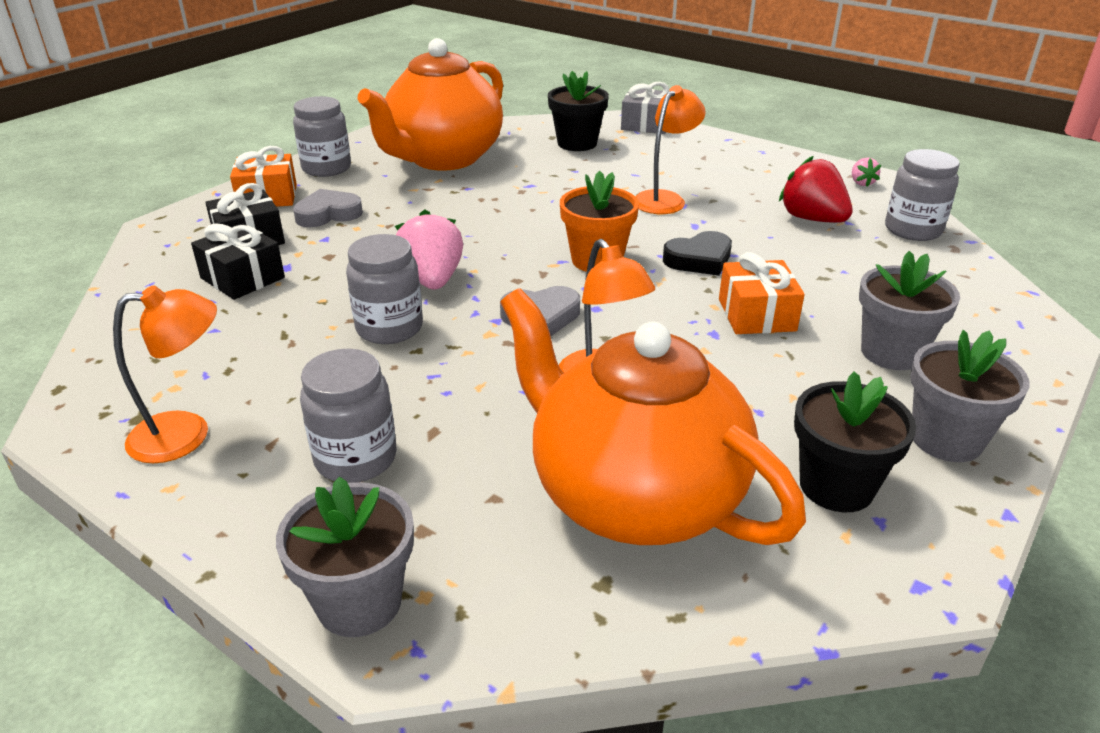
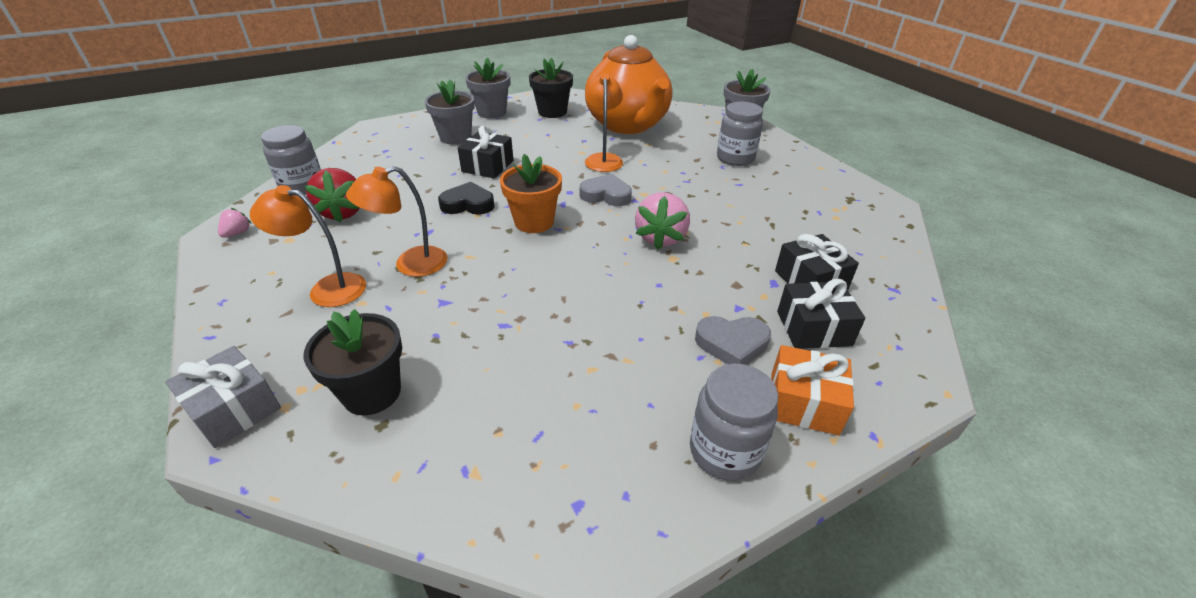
camera: 155 degrees left, 5 degrees up
(186, 434) = (820, 185): orange lamp -> orange lamp (327, 288)
(389, 328) = (703, 211): grey jar -> none
(443, 159) = (561, 418): orange teapot -> none
(757, 315) = (487, 166): orange gift -> black gift

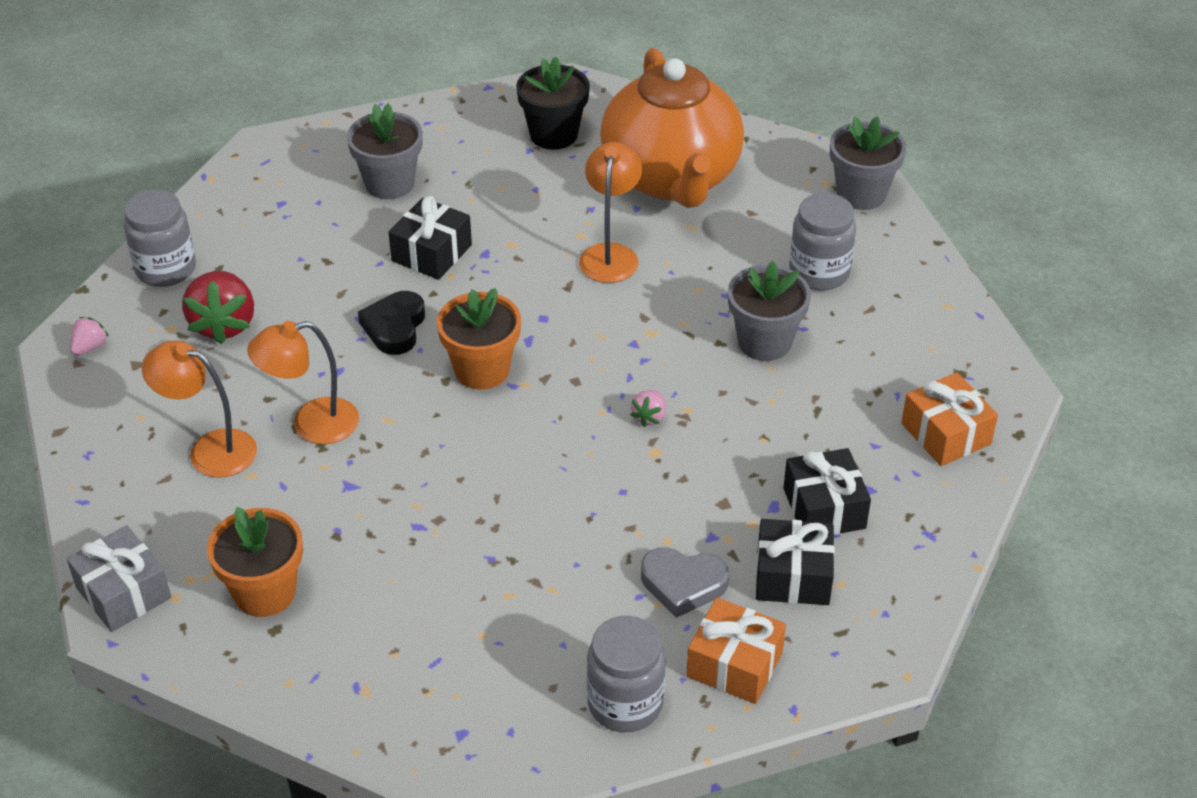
camera: 10 degrees right, 5 degrees up
(372, 393) = (265, 592): black flower pot -> orange flower pot
(468, 204) = (394, 327): black heart -> black heart turned 90 degrees counterclockwise
(492, 112) = (453, 127): grey flower pot -> grey flower pot (764, 342)
(606, 195) = (595, 330): grey heart -> none
(661, 238) = (649, 417): pink strawberry -> pink strawberry, size x0.49
(864, 229) = (945, 434): none -> orange gift

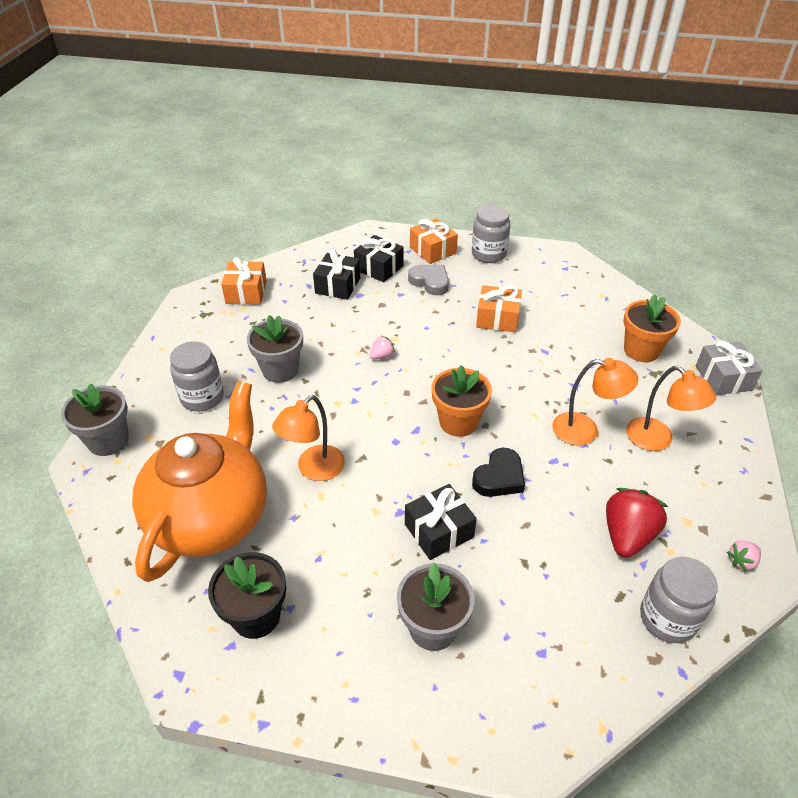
camera: 150 degrees left, 0 degrees up
(523, 556) = (497, 318): none -> orange gift

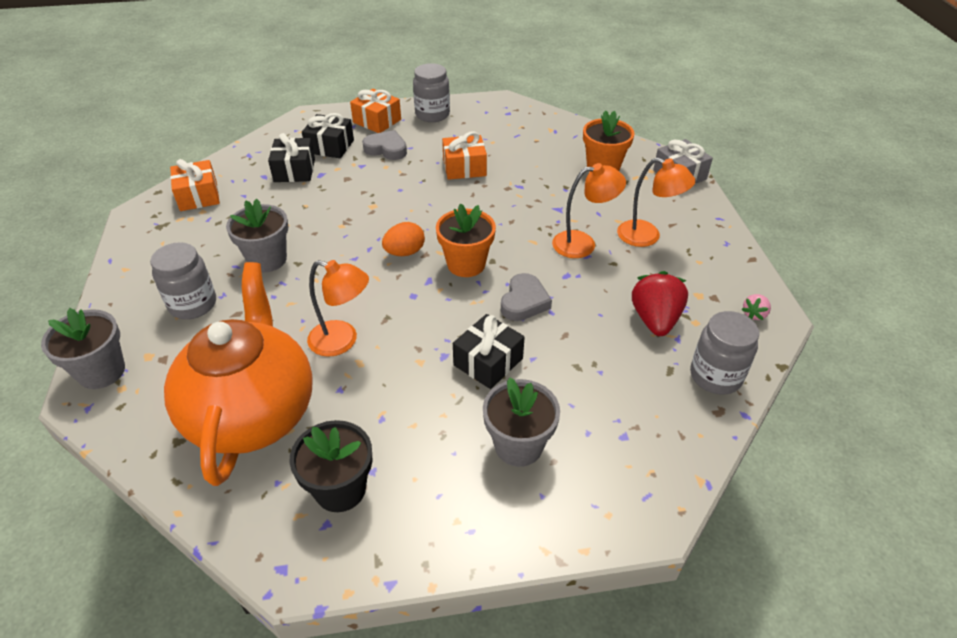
camera: 20 degrees left, 0 degrees up
(314, 469) = (342, 341): orange lamp -> orange lamp turned 90 degrees counterclockwise
(382, 356) = (367, 224): pink strawberry -> none
(405, 394) = (404, 252): none -> orange egg
(499, 477) = (524, 302): black heart -> grey heart

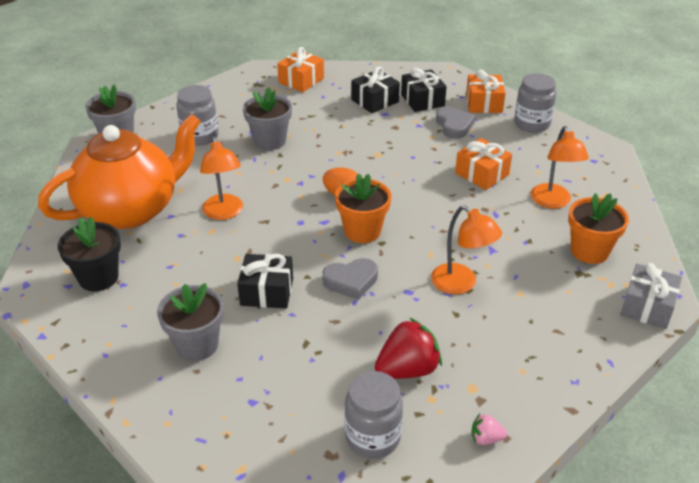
camera: 55 degrees right, 5 degrees down
(647, 236) = (518, 321): orange lamp -> orange lamp (553, 202)

